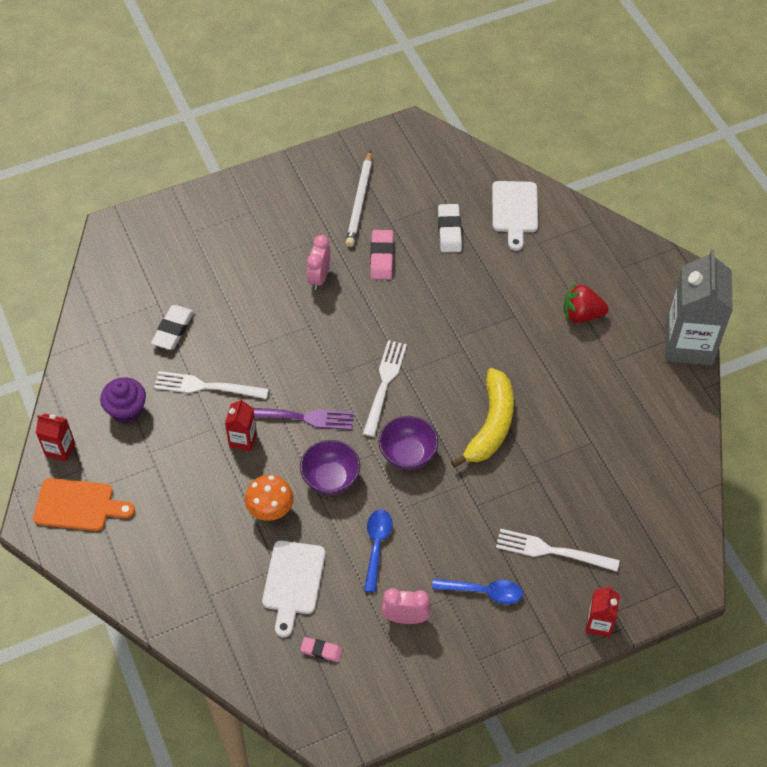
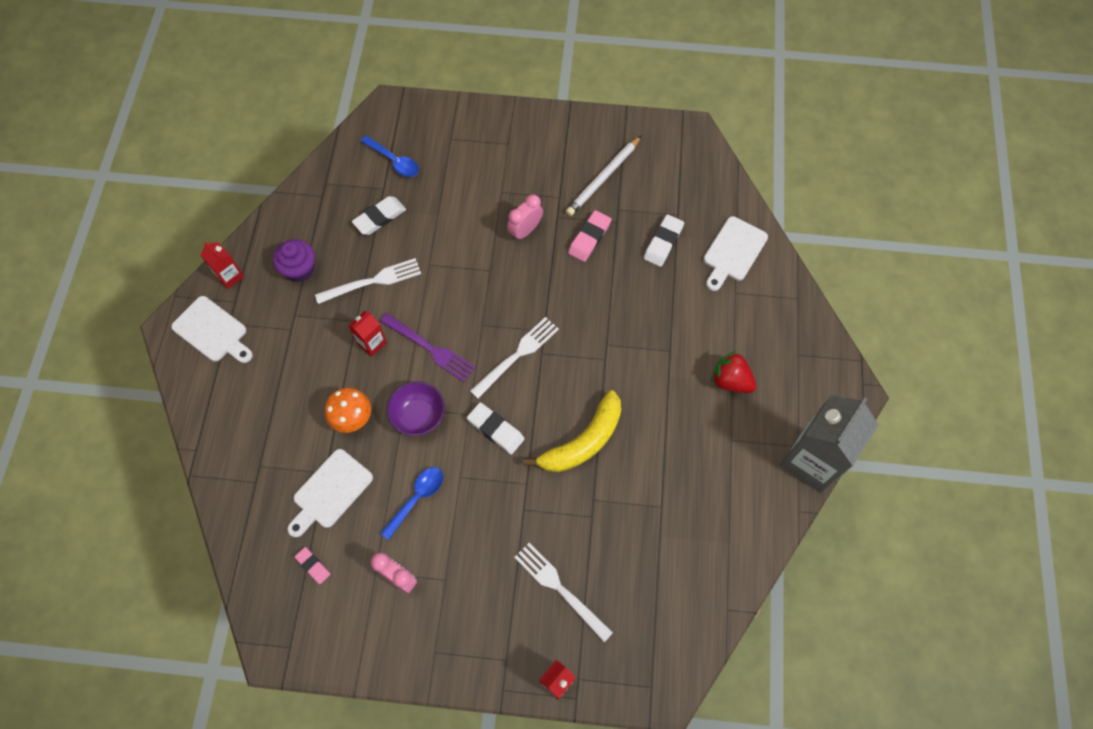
camera: 30 degrees right, 10 degrees up
(78, 505) = (212, 331): orange cutting board -> white cutting board
(206, 387) = (373, 281): white fork -> white fork turned 120 degrees clockwise
(408, 454) = (496, 429): purple bowl -> white eraser
(483, 592) = (477, 592): blue spoon -> blue spoon (394, 161)

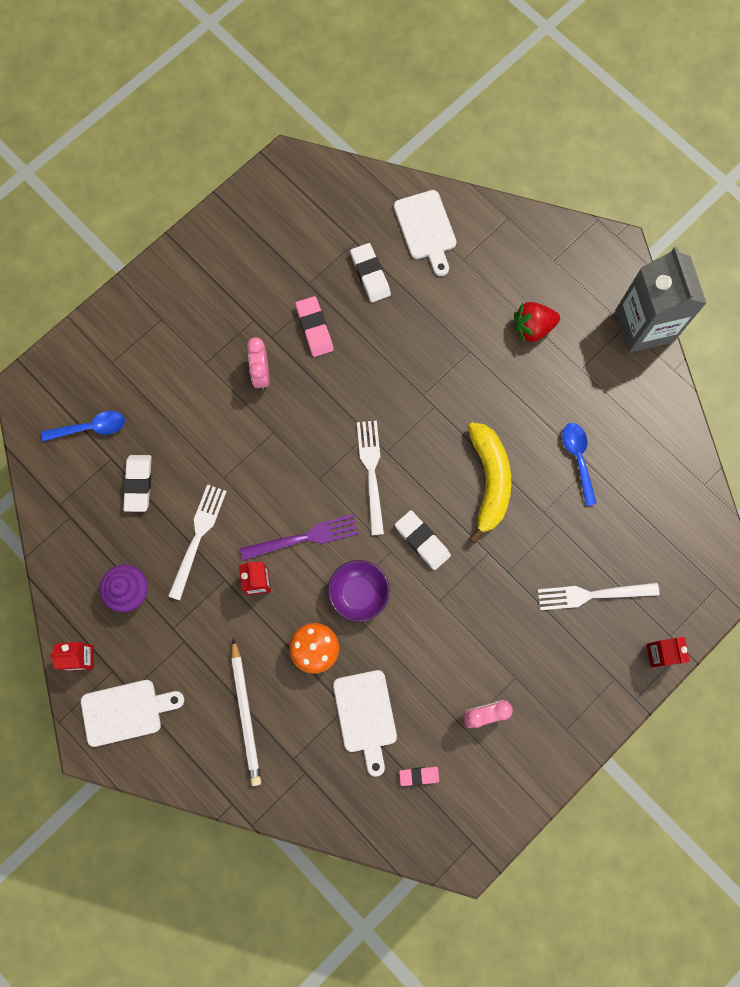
camera: 50 degrees left, 10 degrees up
(416, 498) = (429, 649): blue spoon -> blue spoon (578, 459)
(496, 429) = (422, 541): white eraser -> white eraser turned 60 degrees clockwise
(603, 178) = (268, 270): white pencil -> white pencil (246, 714)

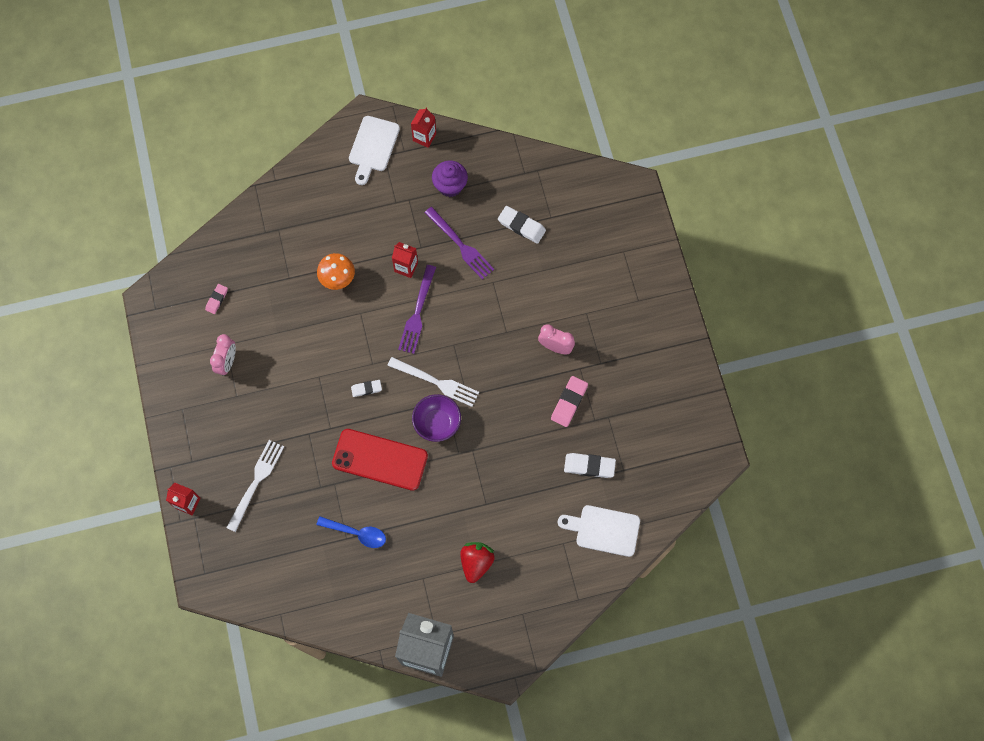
camera: 120 degrees right, 5 degrees down
(90, 428) = (581, 215): blue spoon -> none
(198, 537) = (461, 245): white fork -> purple fork
(246, 714) = (325, 216): white pencil -> none
(314, 328) = (569, 402): pink eraser -> pink eraser turned 75 degrees counterclockwise
(359, 593) = (357, 327): purple bowl -> purple bowl (437, 423)
(366, 715) = (275, 288): white cutting board -> none
(422, 541) = (366, 389): white eraser -> white eraser, size x0.62
(489, 481) = (380, 459): yellow banana -> red phone

